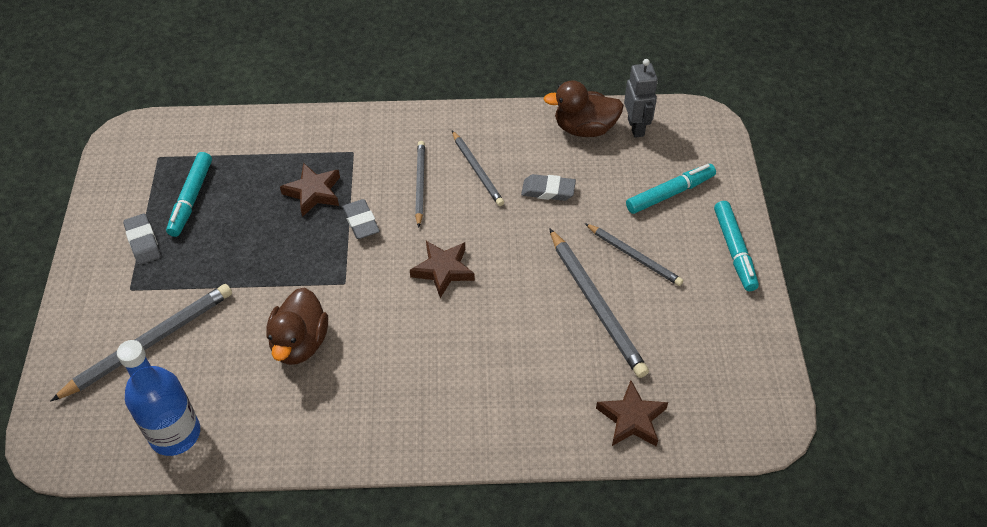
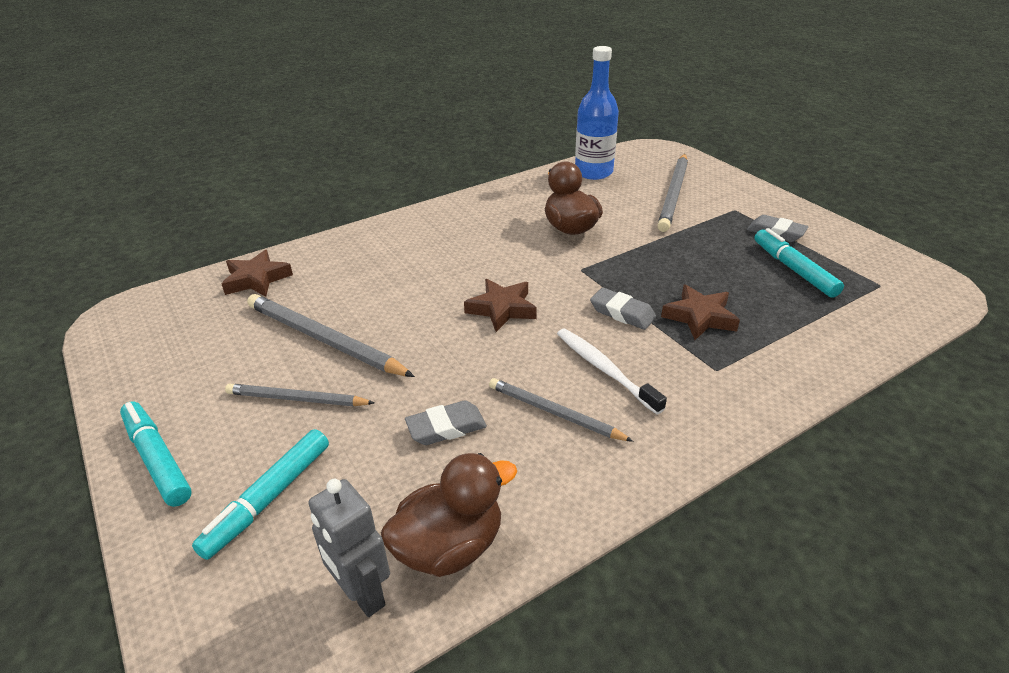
camera: 150 degrees right, 15 degrees down
(420, 184) = (604, 369): grey pencil -> white toothbrush

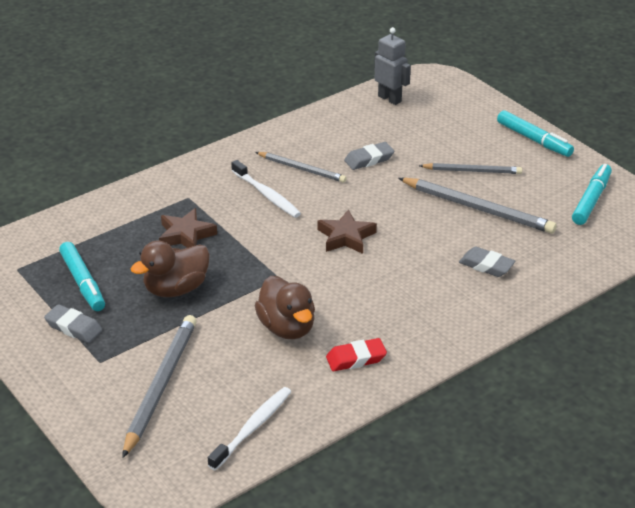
camera: 175 degrees right, 0 degrees up
(256, 279) = (572, 258): brown star -> none
(268, 499) = (456, 126): turquoise marker -> turquoise marker (591, 200)
(450, 546) = (353, 113): brown duck -> brown duck (176, 289)
(509, 207) = (356, 359): none -> red eraser
(593, 172) = (252, 428): blue bottle -> white toothbrush
(622, 313) = (247, 236): grey eraser -> grey eraser (486, 265)

